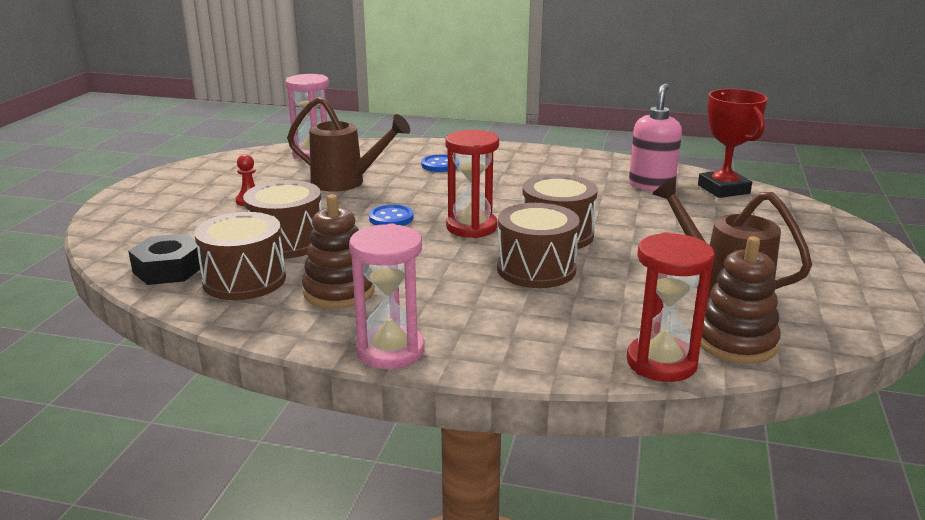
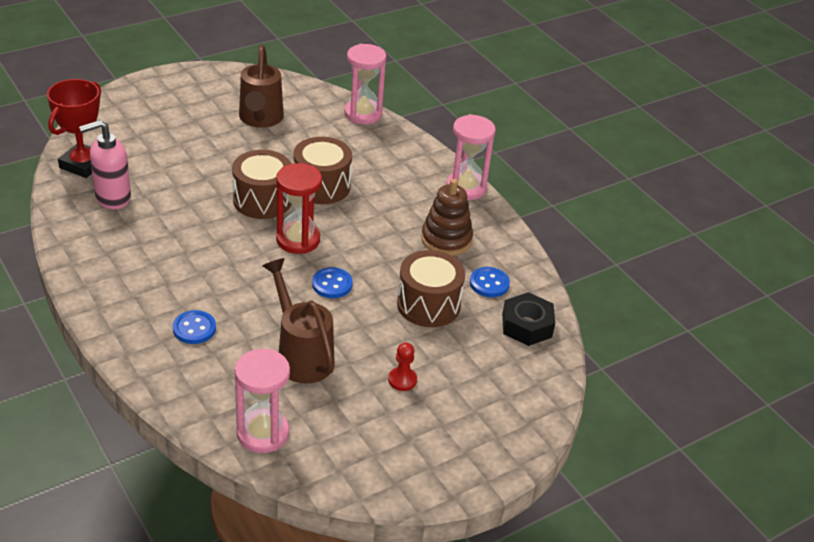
camera: 140 degrees left, 15 degrees up
(244, 280) = (489, 283): brown drum -> blue button
(661, 362) = (363, 114): red hourglass -> pink hourglass
(735, 342) = (316, 101): brown stacking toy -> none

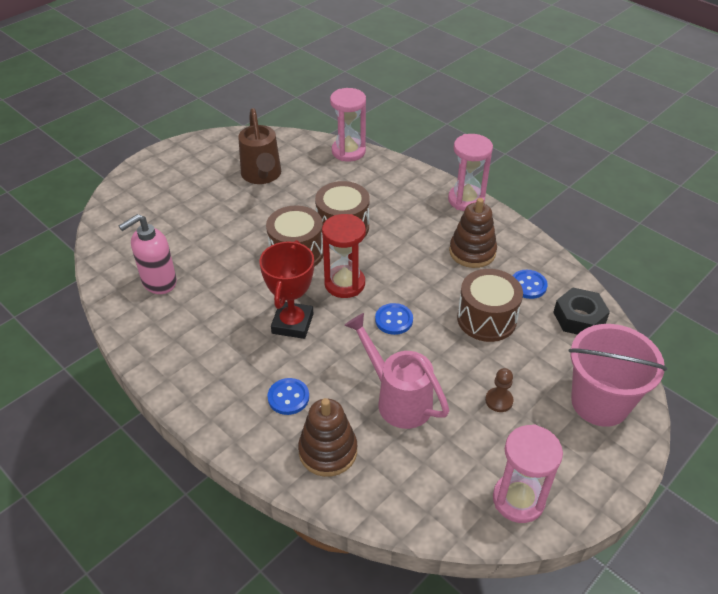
camera: 10 degrees left, 5 degrees up
(83, 164) = (118, 255): red trophy -> red trophy (292, 323)
(211, 383) = (328, 451): none -> brown stacking toy
(263, 433) = (398, 492): pink hourglass -> pink hourglass (518, 499)
(301, 354) = (397, 398): brown watering can -> pink watering can
(402, 380) = (499, 400): red pawn -> brown pawn
(505, 406) = (600, 402): none -> pink bucket

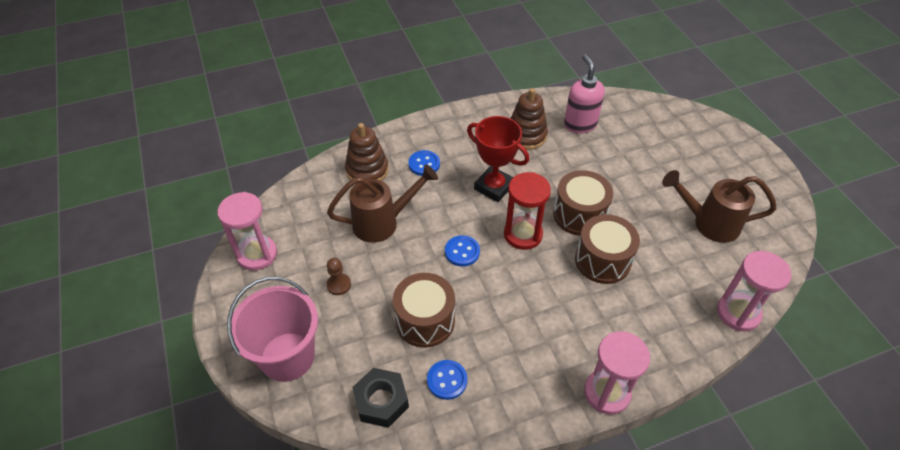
camera: 115 degrees right, 5 degrees up
(397, 398) = (383, 222): pink watering can -> brown watering can
(472, 252) = (518, 354): brown stacking toy -> brown stacking toy (526, 135)

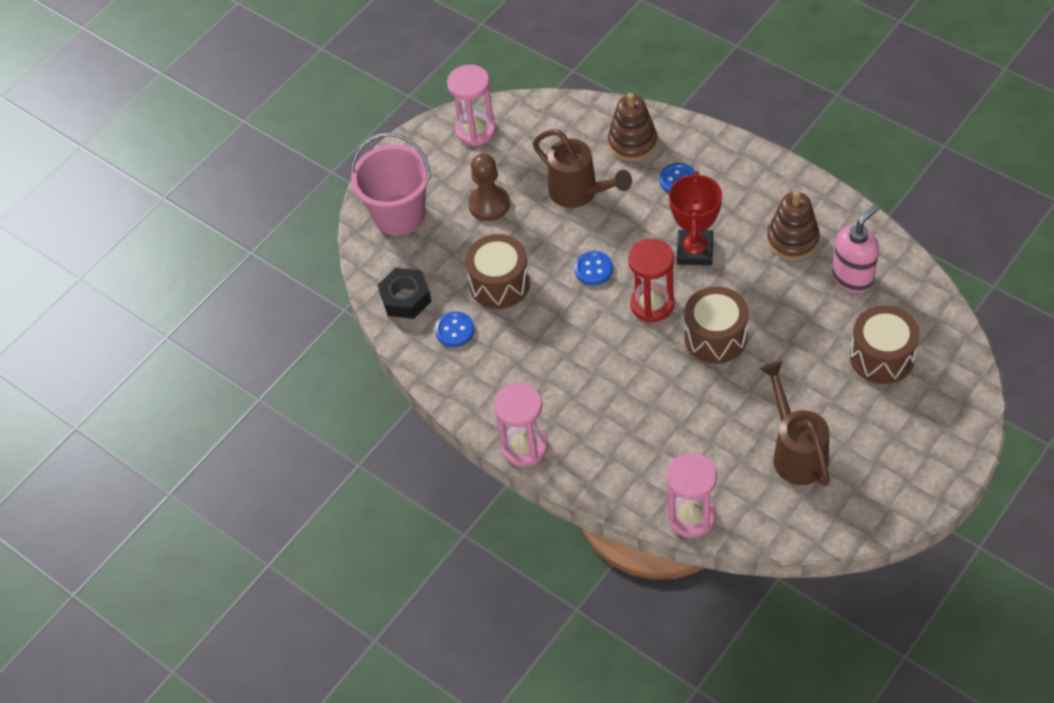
camera: 65 degrees right, 5 degrees up
(339, 285) = (489, 204): brown pawn -> brown pawn, size x1.68
(602, 260) = (670, 382): brown drum -> brown drum (882, 357)

